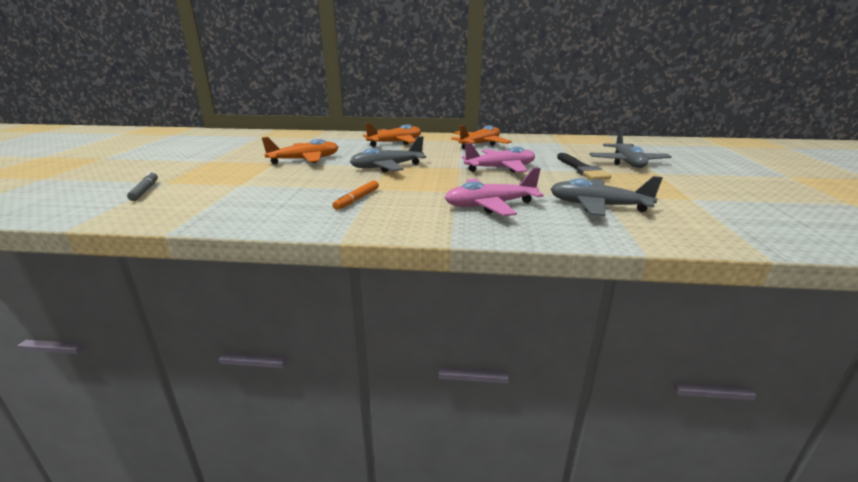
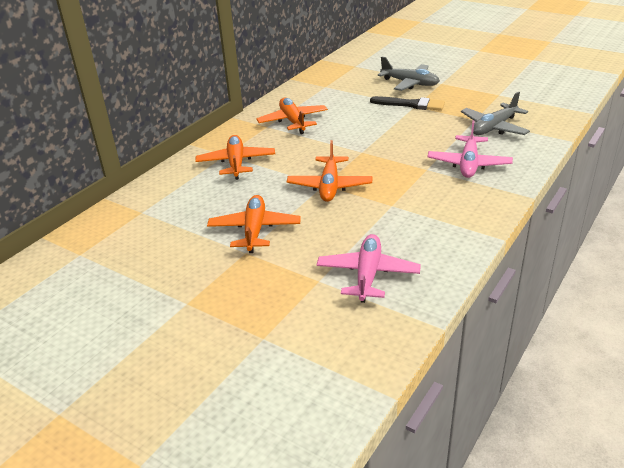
camera: 60 degrees left, 10 degrees up
(145, 190) = (290, 351): grey marker -> none
(357, 199) = (416, 218): orange marker -> none
(387, 167) = (329, 186): grey plane -> orange plane
(500, 168) = (381, 134): pink plane -> pink plane (368, 274)

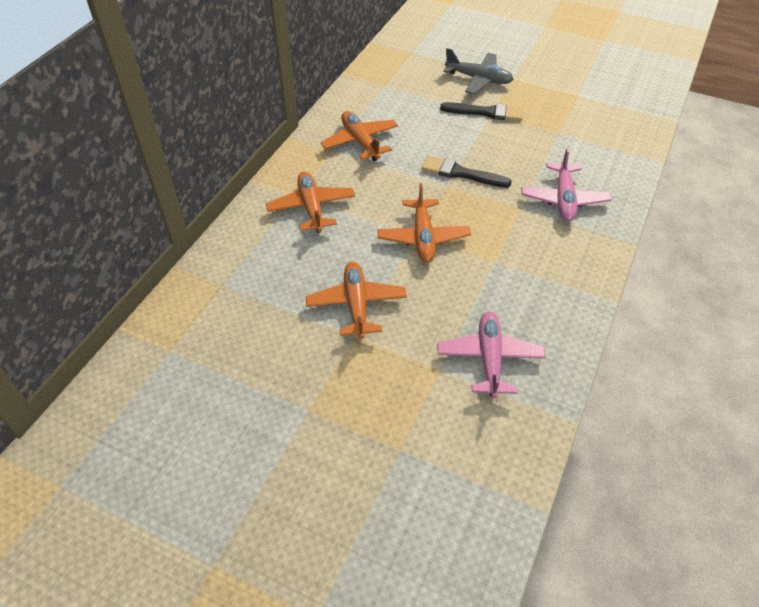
camera: 10 degrees left, 15 degrees up
(377, 144) = (461, 173): none -> black brush
(494, 127) = (581, 145): grey plane -> none

